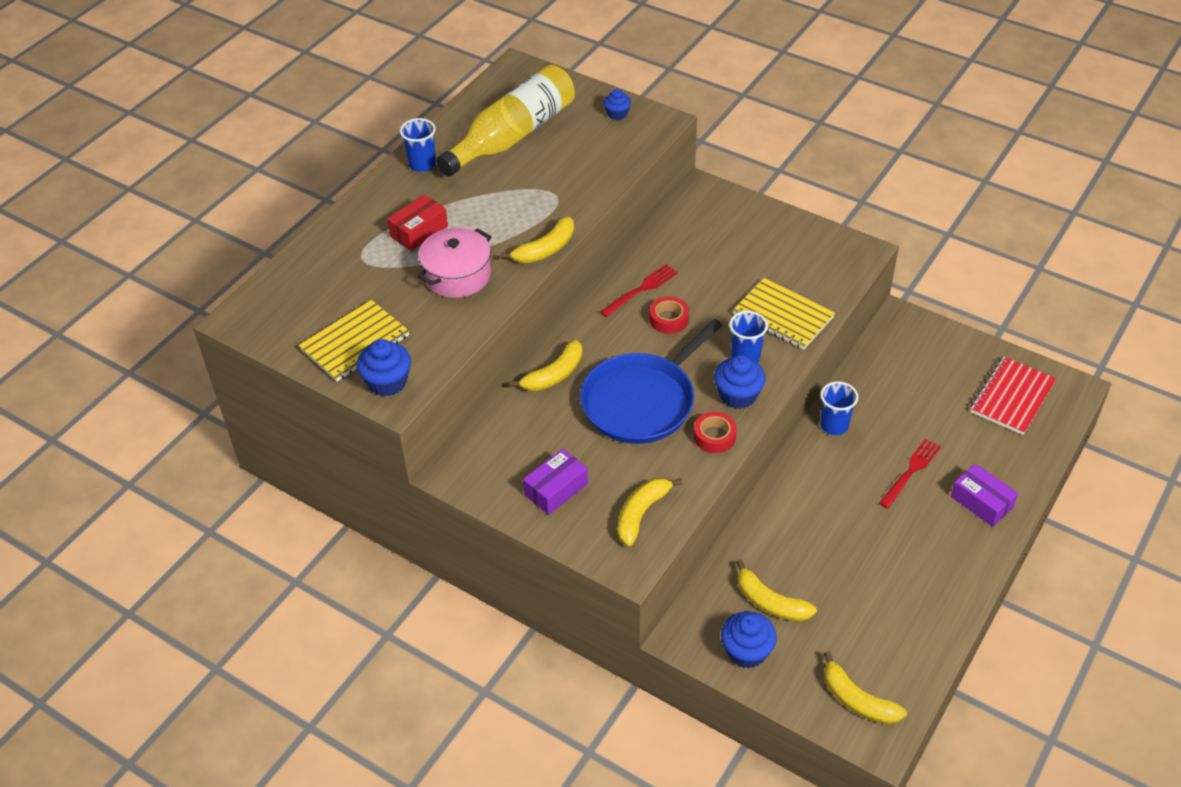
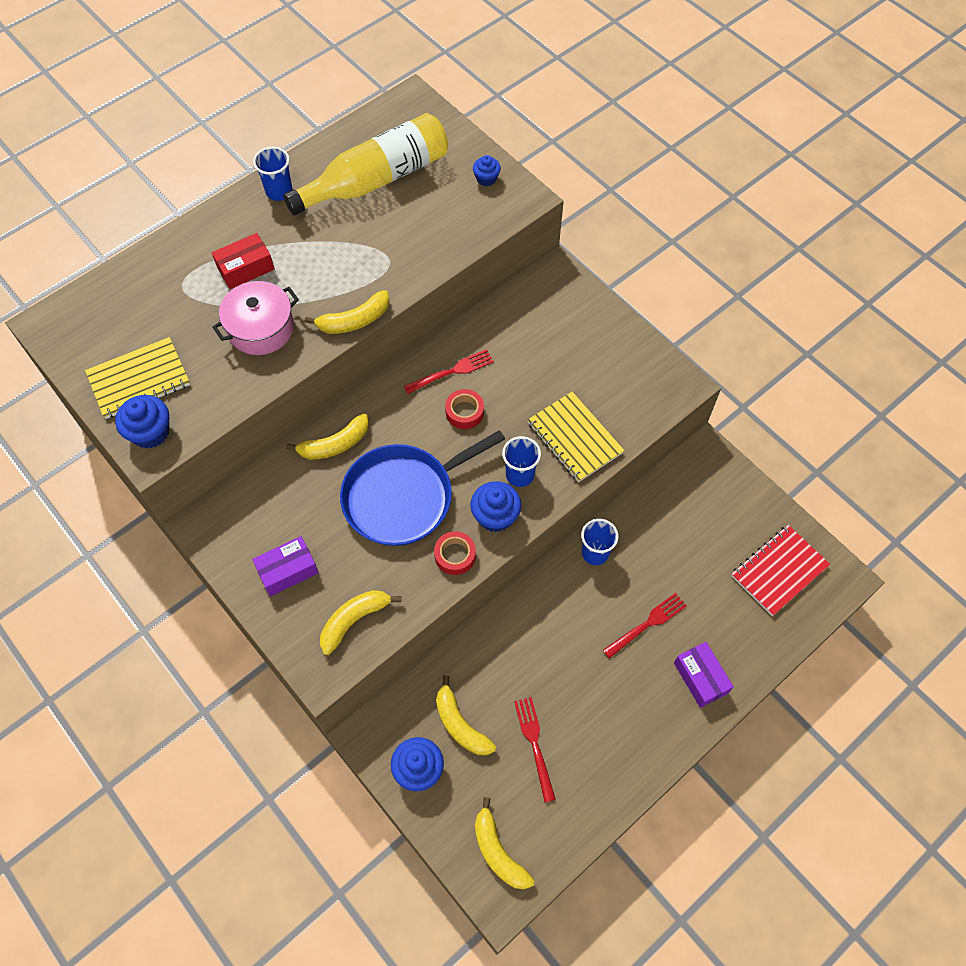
camera: 15 degrees right, 15 degrees up
(850, 599) = (534, 744): none -> red fork

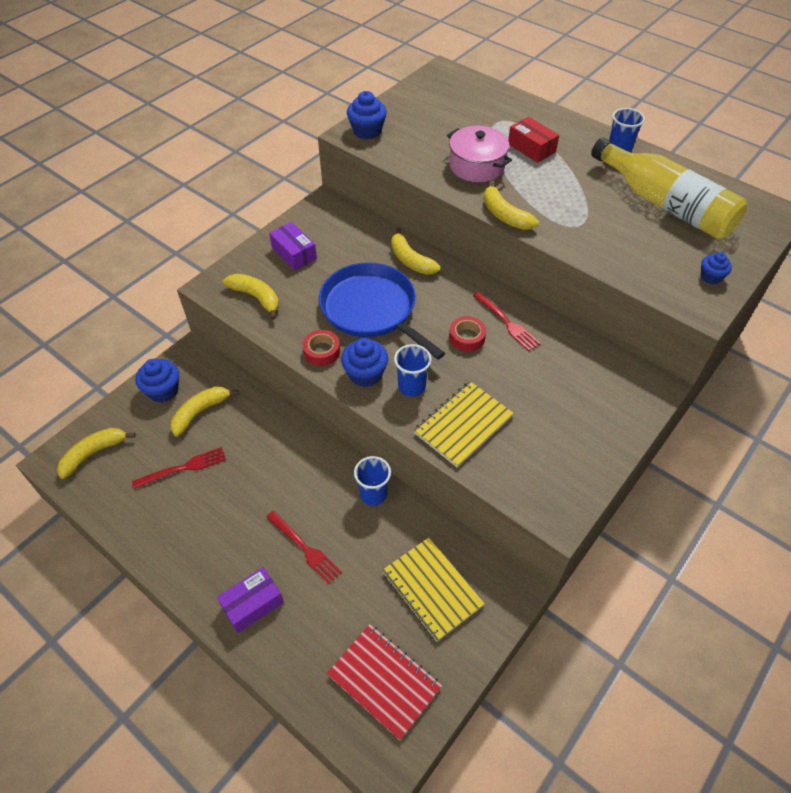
camera: 80 degrees right, 10 degrees down
(139, 380) = (410, 117): yellow notebook -> yellow notebook (432, 589)

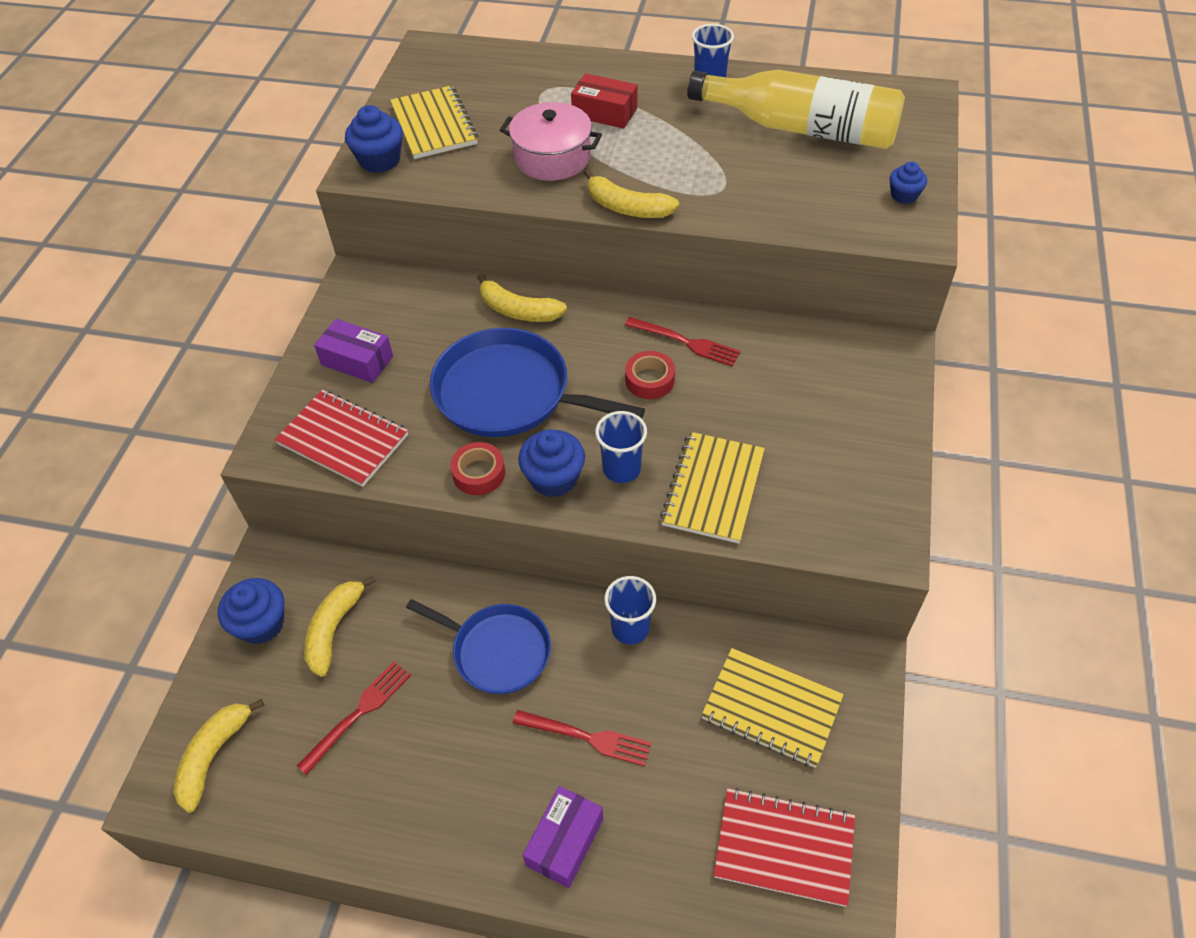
camera: 25 degrees left, 0 degrees up
(256, 297) = (343, 439): yellow banana -> red notebook
(284, 469) = (497, 651): none -> blue pan
(415, 120) = (434, 125): none -> yellow notebook

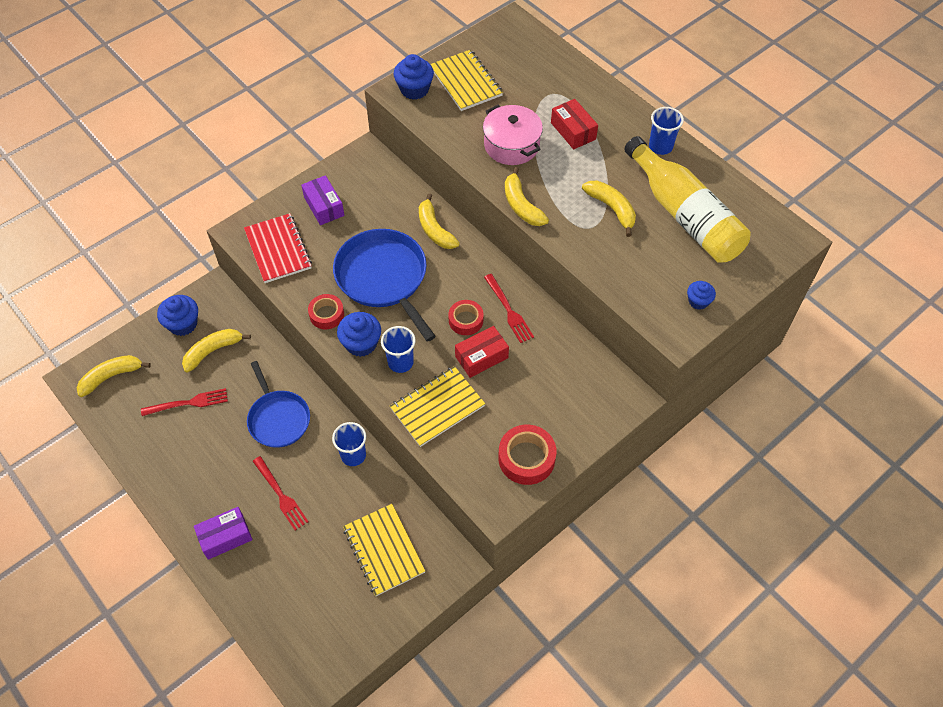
camera: 35 degrees right, 5 degrees up
(434, 125) = (466, 82): yellow notebook -> yellow notebook turned 45 degrees counterclockwise
(706, 406) = (481, 357): none -> red box
(725, 161) = (612, 209): none -> yellow banana
(784, 847) = (322, 621): red notebook -> none
(863, 476) = (526, 458): none -> red tape

